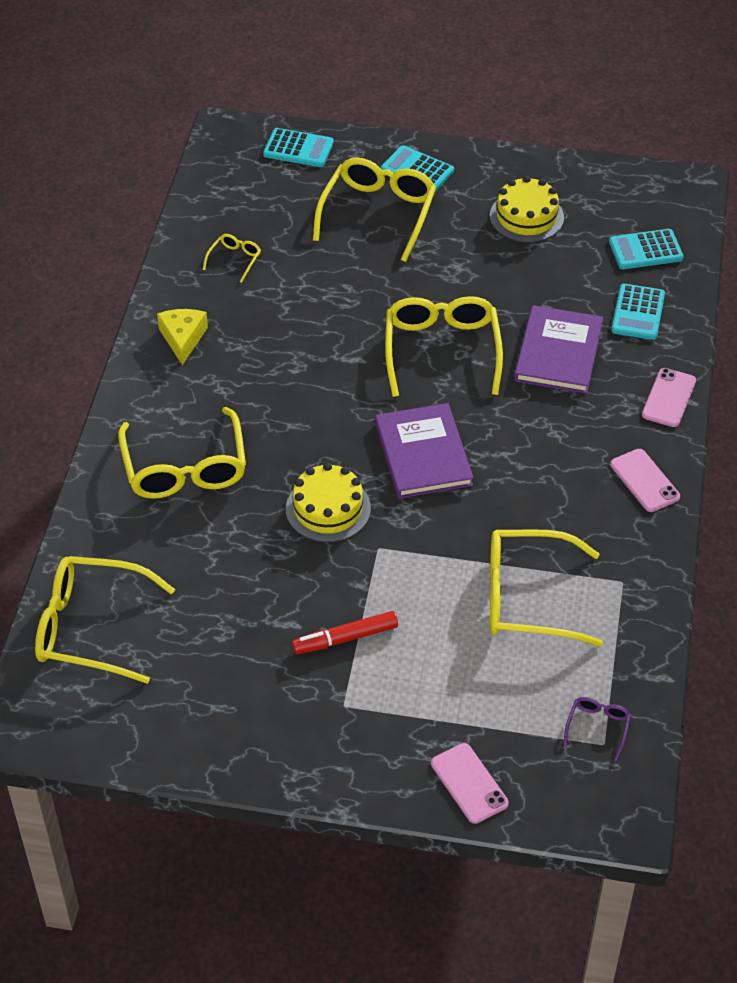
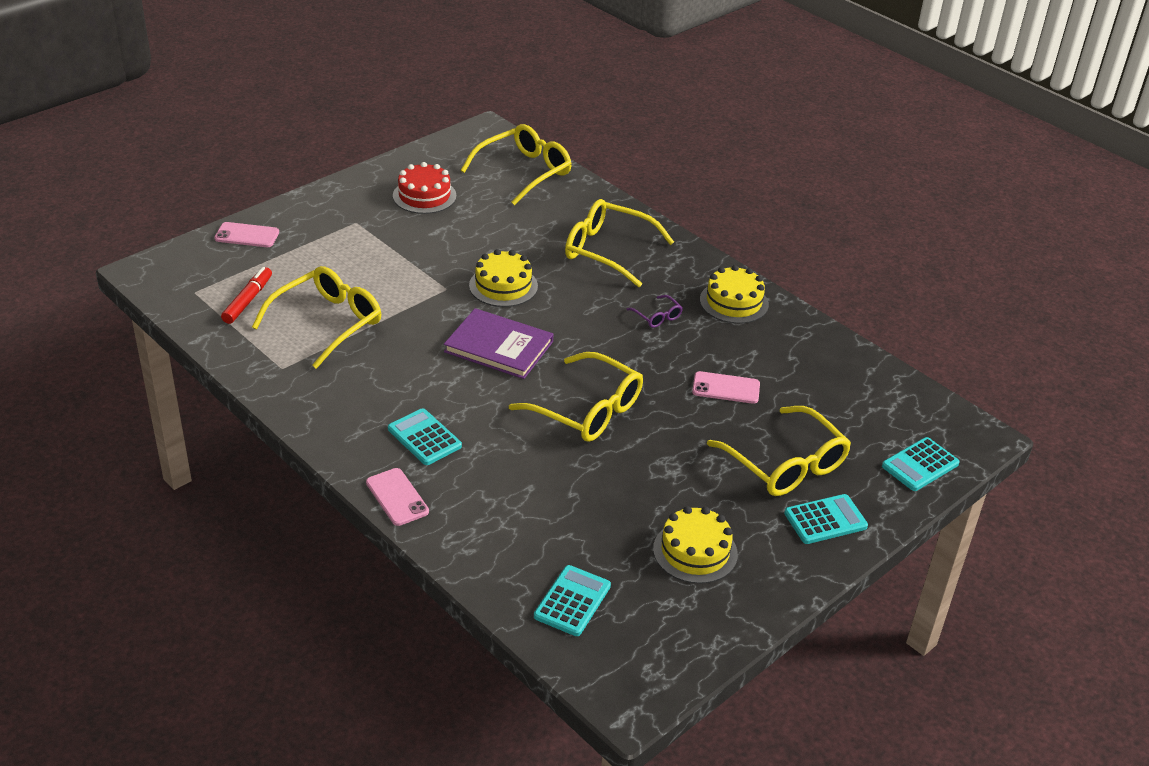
camera: 125 degrees right, 10 degrees down
(183, 338) = (734, 302): yellow cheese -> yellow cake
(230, 683) = (424, 196): none -> red cake
(235, 260) = (799, 363): yellow glasses -> none
(345, 638) = (398, 244): red marker -> red marker (248, 300)
(558, 353) = (514, 468): purple book -> none
(597, 727) = (207, 296): purple glasses -> purple glasses (657, 317)
(638, 313) = (504, 543): turquoise calculator -> turquoise calculator (424, 438)
(645, 481) = (342, 432): pink phone -> pink phone (726, 388)

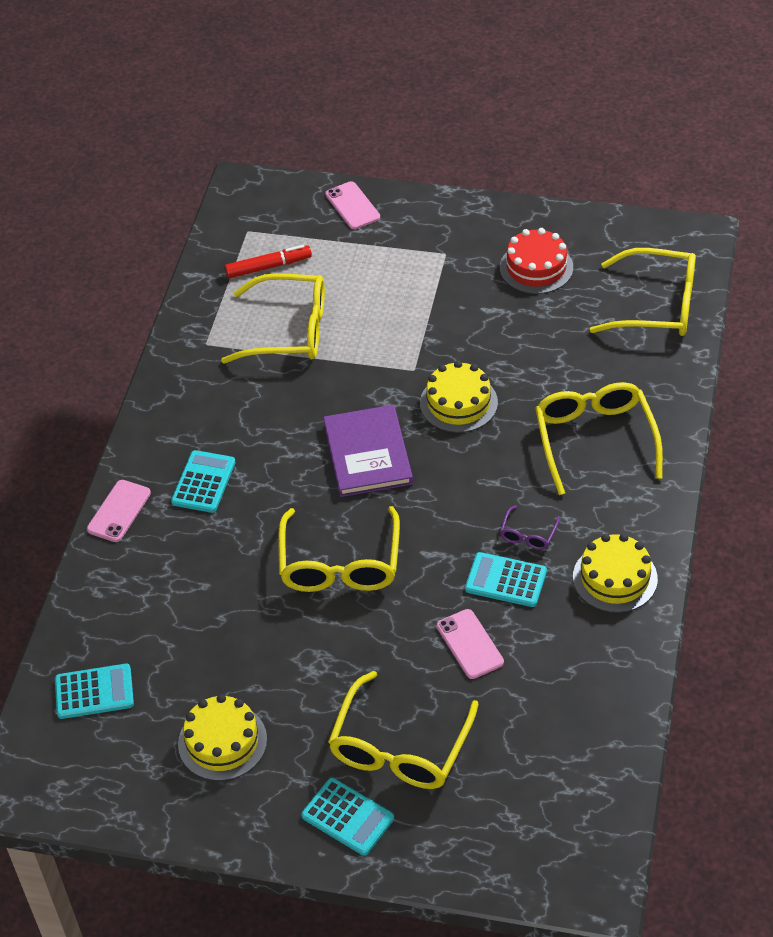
camera: 60 degrees right, 10 degrees up
(920, 465) = (499, 856): turquoise calculator -> turquoise calculator (506, 580)

